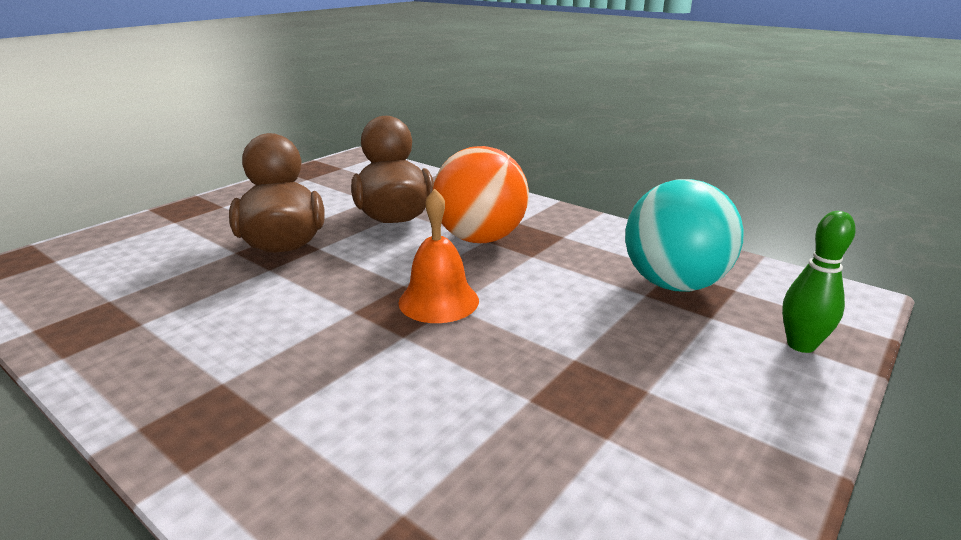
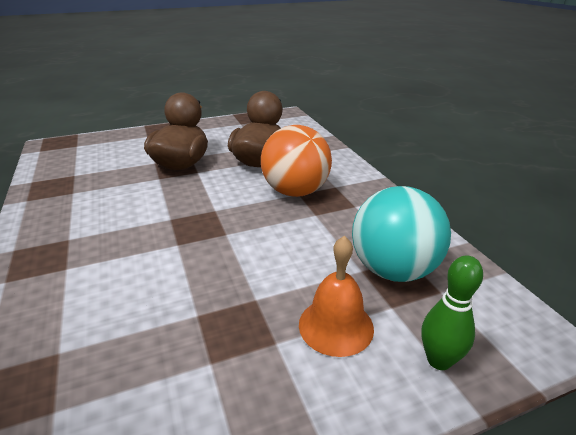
camera: 30 degrees right, 5 degrees up
(438, 301) = (221, 228): orange bell -> orange bell (336, 326)

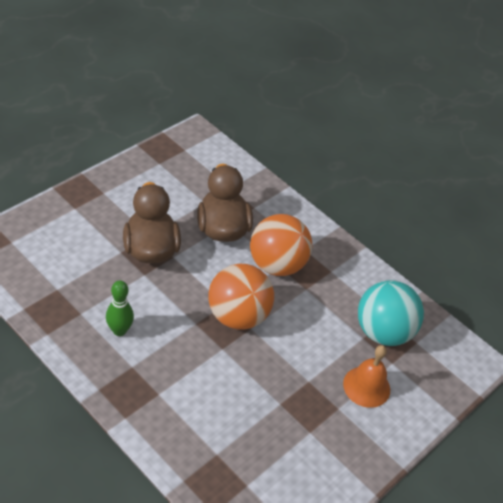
camera: 30 degrees left, 15 degrees up
(219, 221) = (237, 316): none -> orange ball
(439, 360) = (429, 392): green bowling pin -> green bowling pin (119, 330)

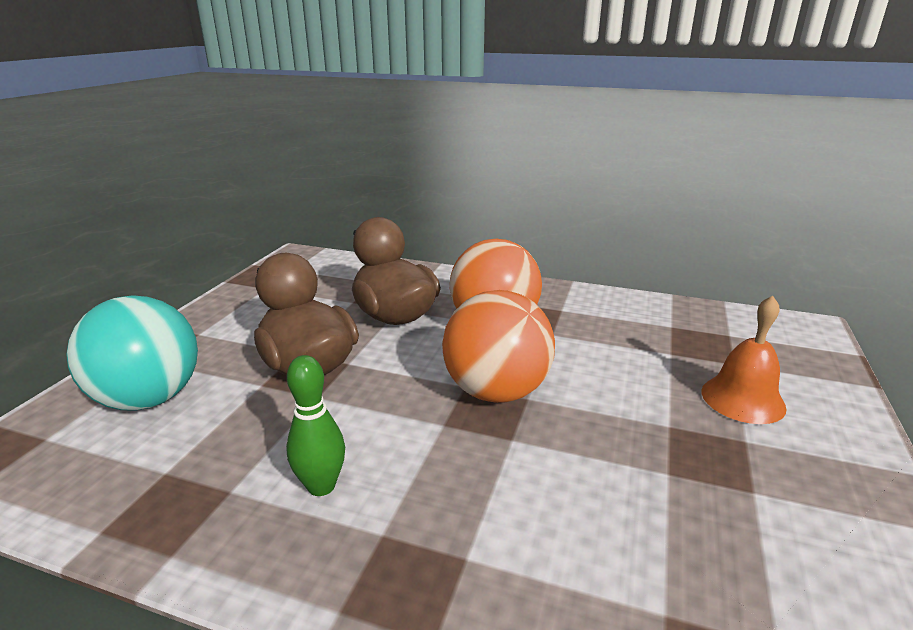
camera: 20 degrees left, 20 degrees down
(383, 332) = (684, 339): turquoise ball -> turquoise ball (149, 399)

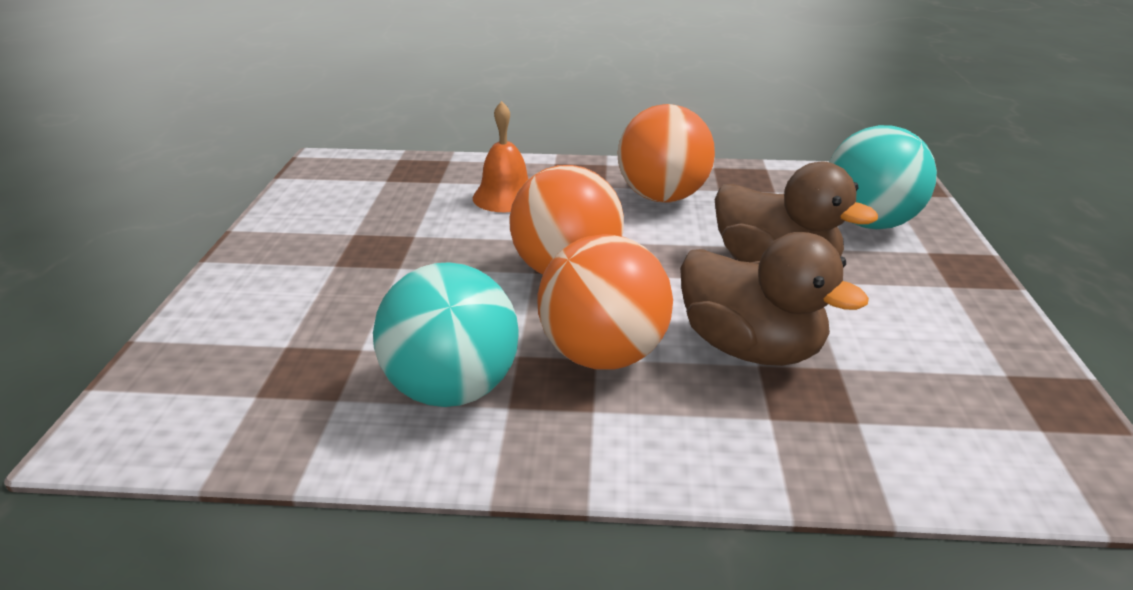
camera: 165 degrees right, 5 degrees up
(321, 486) = (662, 197): green bowling pin -> orange ball
(597, 320) = (452, 389): none -> turquoise ball
(742, 399) = (310, 300): orange bell -> orange bell (506, 197)

